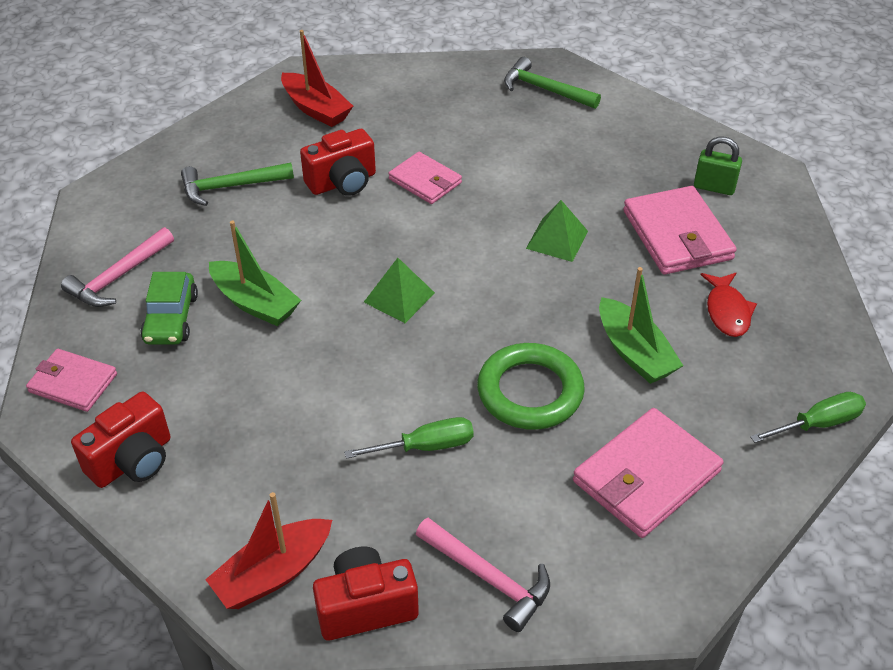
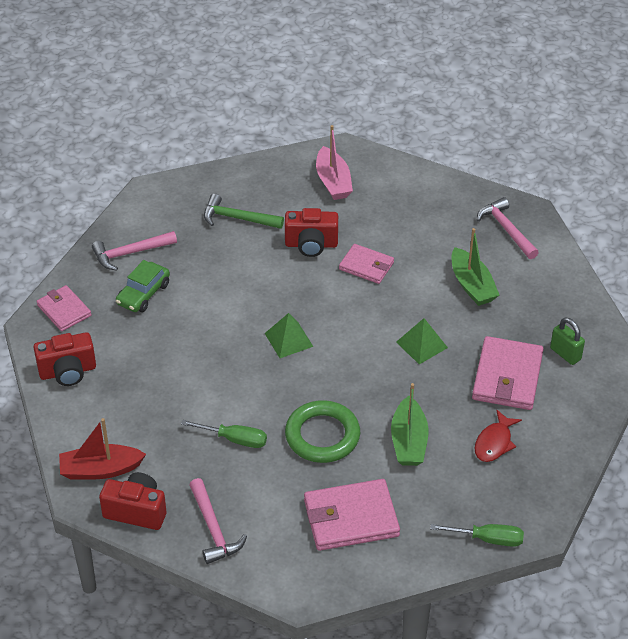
camera: 30 degrees right, 0 degrees up
(255, 303) = (198, 305): green boat -> green boat (472, 285)
(316, 109) = (333, 182): red boat -> pink boat
(425, 181) = (366, 266): pink wallet -> pink wallet turned 45 degrees counterclockwise
(545, 90) = (506, 229): green hammer -> pink hammer

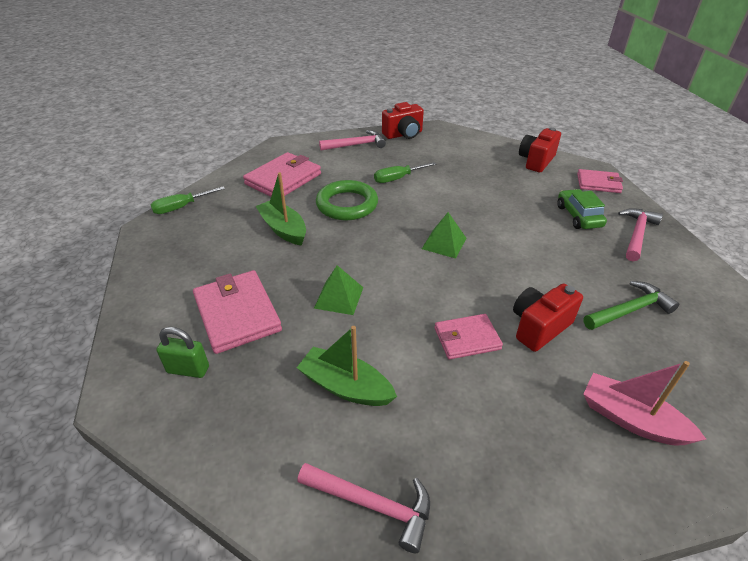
camera: 140 degrees right, 5 degrees down
(100, 469) = (446, 138): red boat -> none
(213, 528) = (356, 145): pink hammer -> pink hammer turned 135 degrees clockwise
(494, 442) = (214, 260): red fish -> none

